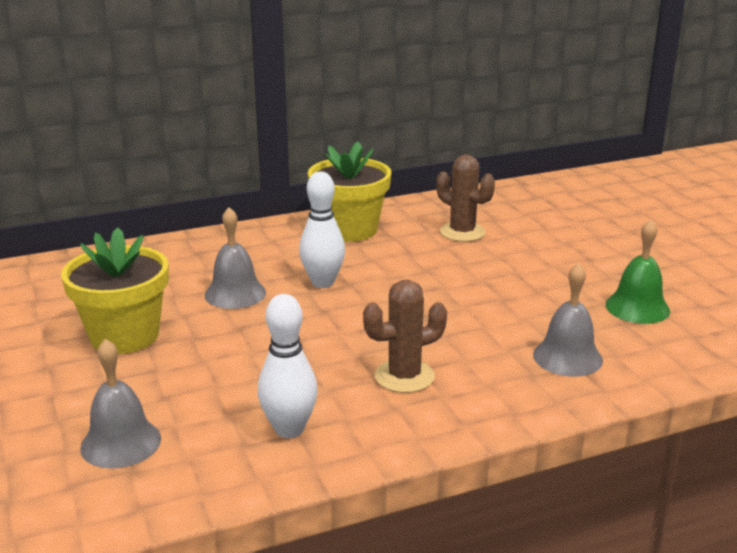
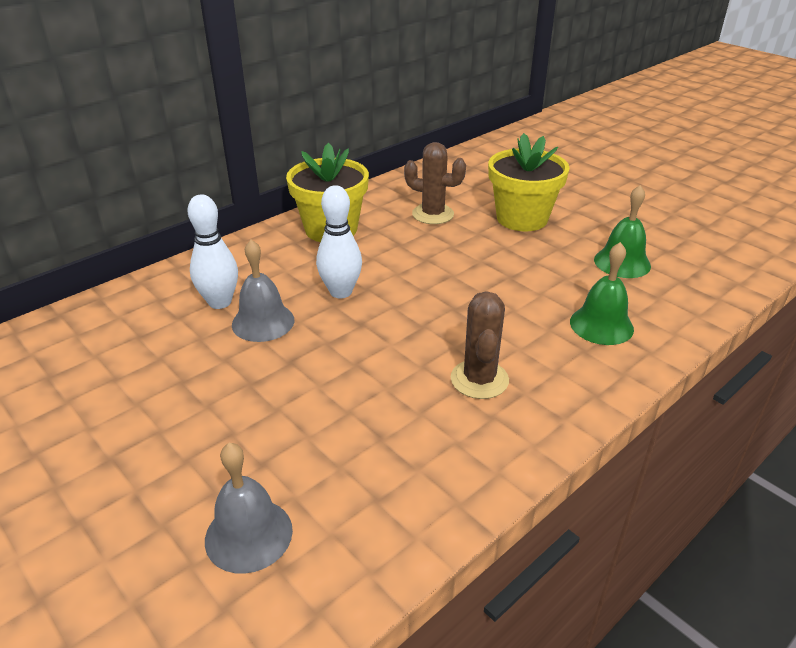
camera: 20 degrees left, 10 degrees up
(124, 336) = (176, 398): yellow flower pot -> yellow flower pot (522, 218)
(289, 429) = (411, 468): white bowling pin -> white bowling pin (220, 302)
(404, 376) = (479, 379): brown cactus -> brown cactus turned 45 degrees counterclockwise
(567, 357) = (601, 325): grey bell -> green bell

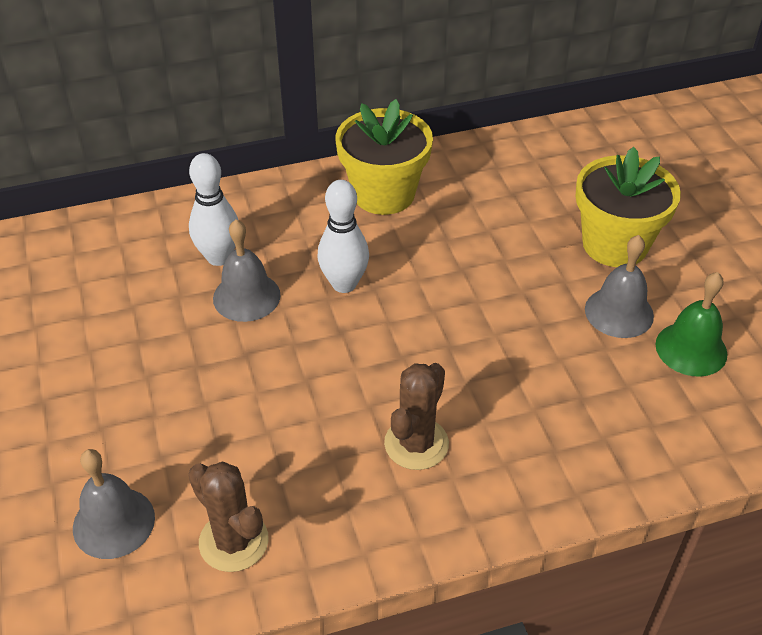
camera: 25 degrees right, 10 degrees up
(433, 214) = (511, 206): brown cactus -> brown cactus (233, 541)
(557, 255) = (619, 312): none -> grey bell
(601, 325) = (598, 425): green bell -> none

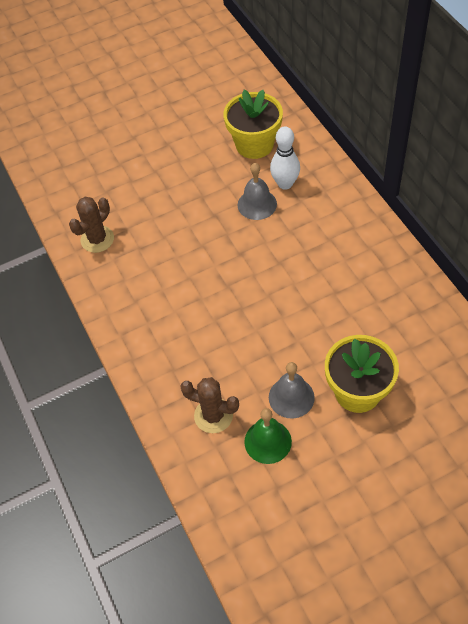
camera: 85 degrees right, 10 degrees up
(114, 522) = (102, 192): grey bell -> none
(344, 284) = (279, 247): white bowling pin -> none
(384, 194) = (367, 251): yellow flower pot -> yellow flower pot (254, 144)
(416, 444) = (166, 303): brown cactus -> brown cactus (213, 415)

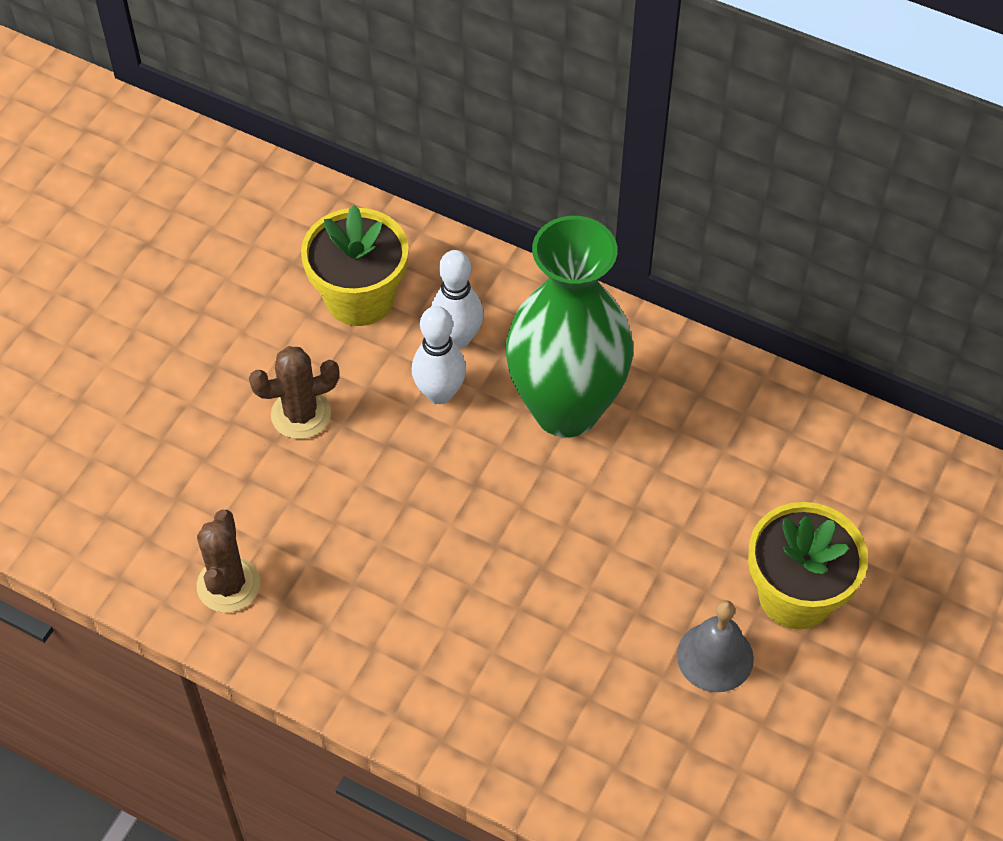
camera: 40 degrees left, 0 degrees up
(213, 415) = (628, 749): brown cactus -> brown cactus (301, 414)
(257, 204) = (439, 393): grey bell -> white bowling pin
(268, 441) = (732, 739): green bell -> none
(311, 241) = (566, 408): none -> green vase

